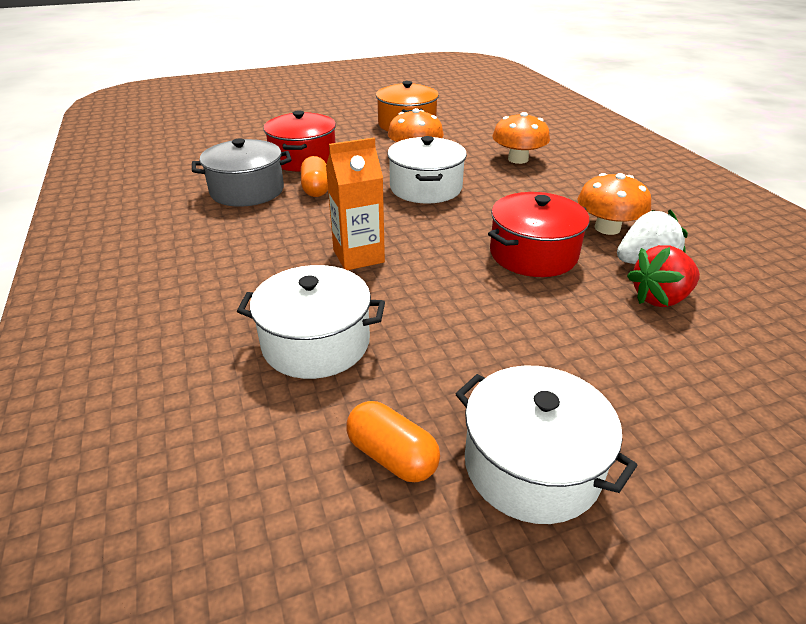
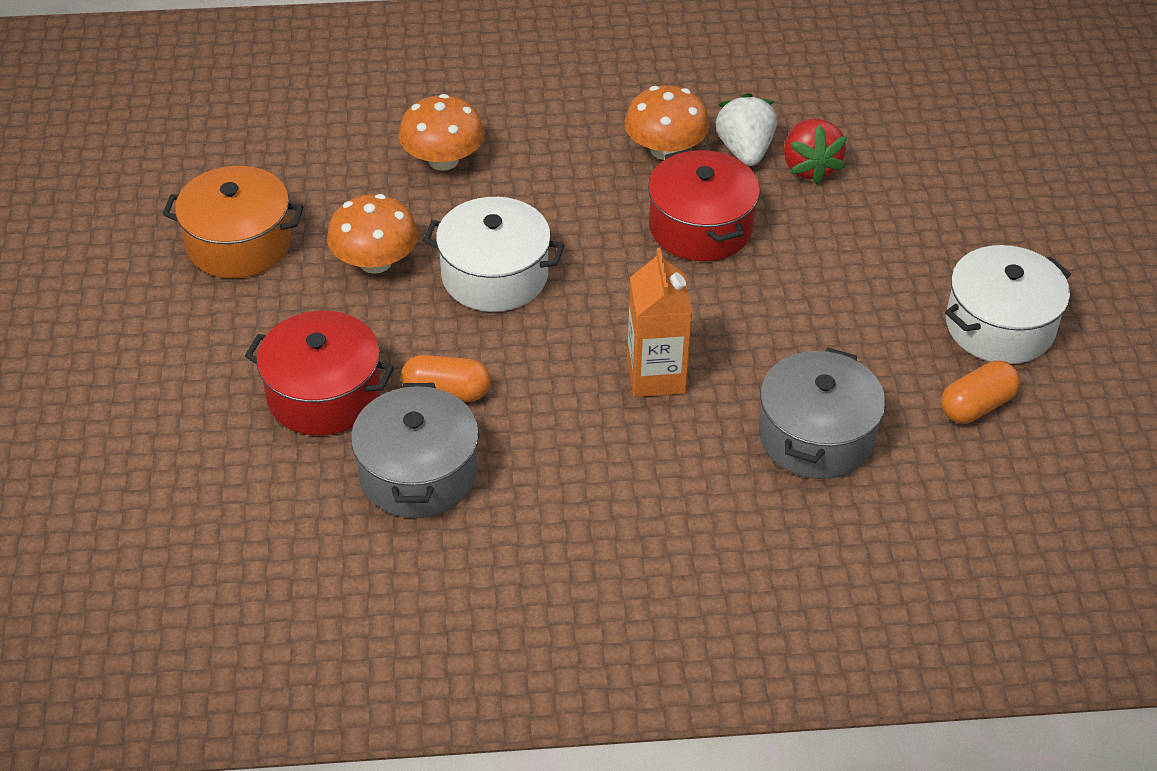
camera: 75 degrees left, 10 degrees up
(316, 343) = (816, 436): white pot -> grey pot

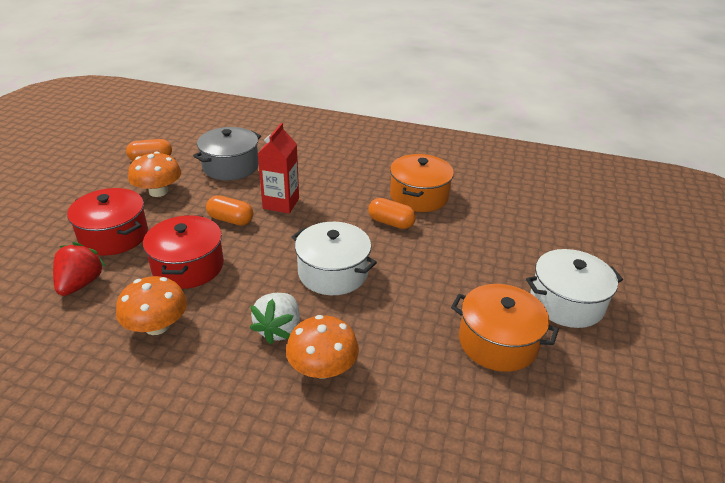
camera: 160 degrees left, 10 degrees down
(324, 394) = (457, 238): red pot -> red pot (114, 235)
(375, 262) = (404, 302): orange mushroom -> orange mushroom (158, 191)
(418, 473) = (419, 196): grey pot -> orange pot
(656, 376) = (281, 203): orange carton -> red carton
(710, 318) = (231, 220): none -> orange capsule
(745, 151) = (106, 308): white strawberry -> white strawberry (279, 329)
(999, 326) = (98, 181): white pot -> white pot (566, 302)

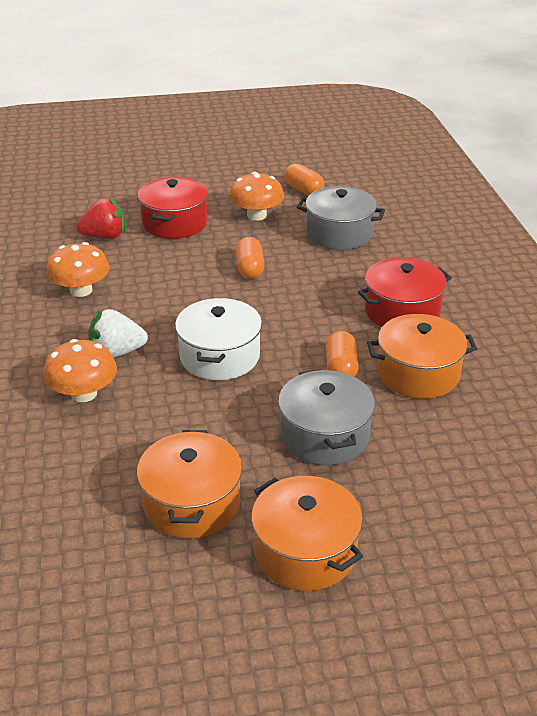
camera: 65 degrees right, 0 degrees up
(188, 266) = (164, 274): red pot -> red pot (402, 311)
(281, 203) = (305, 286): red carton -> none
(457, 255) = (324, 435): none -> grey pot
(566, 302) = (305, 551): white pot -> orange pot

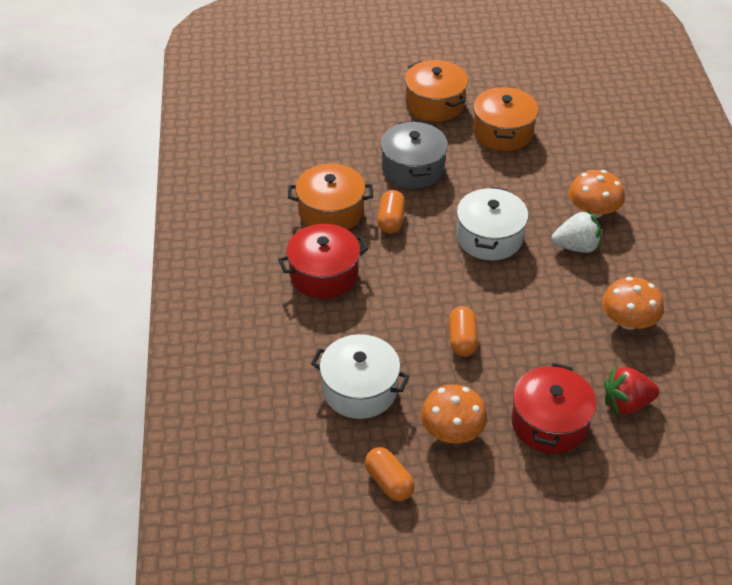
camera: 175 degrees left, 10 degrees up
(339, 233) = (360, 389): grey pot -> white pot

